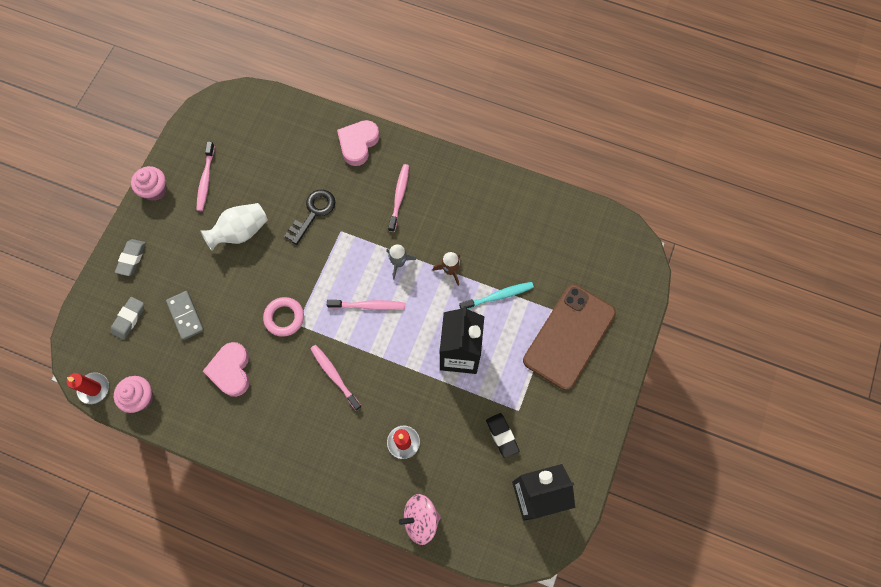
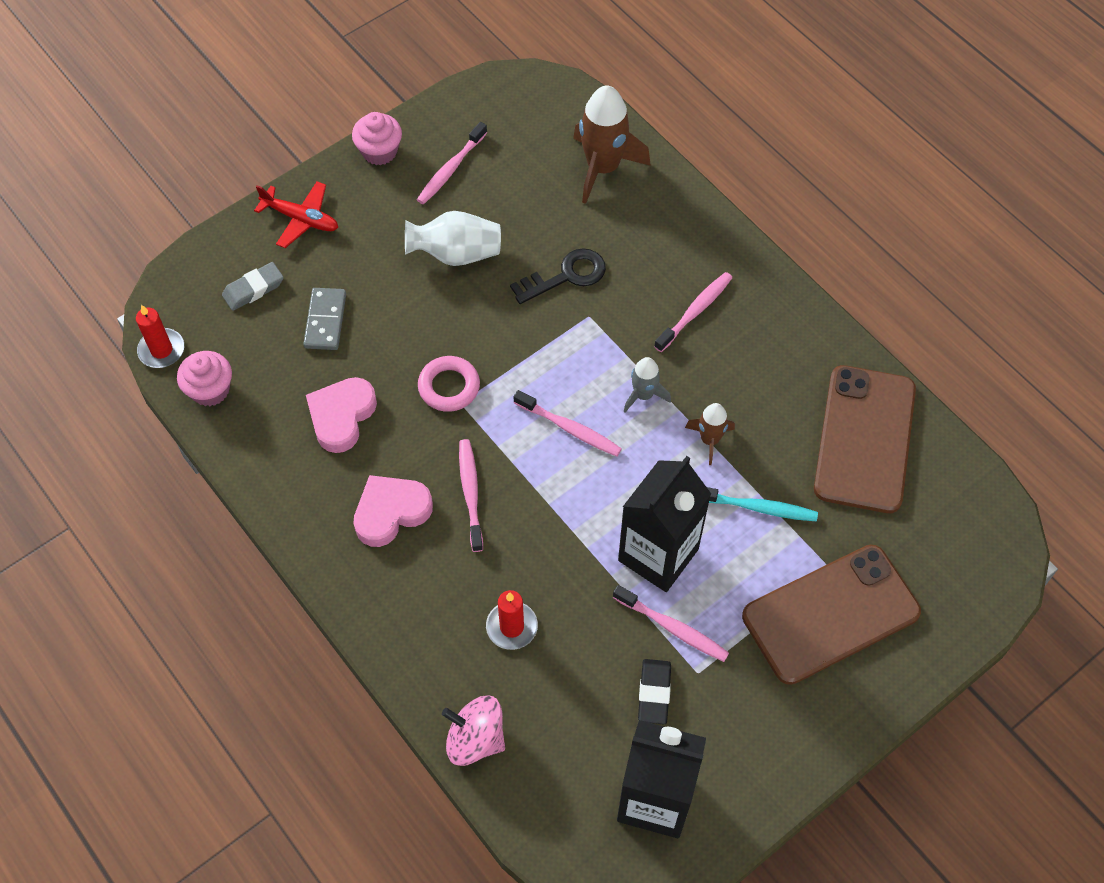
camera: 30 degrees right, 10 degrees down
(131, 258) = (301, 219): grey eraser -> red plane
(296, 134) = (603, 168): none -> brown rocket
(358, 144) = (678, 218): pink heart -> pink heart (391, 512)
(491, 392) = (673, 628): none -> pink toothbrush
(532, 225) = (864, 439): none -> brown phone

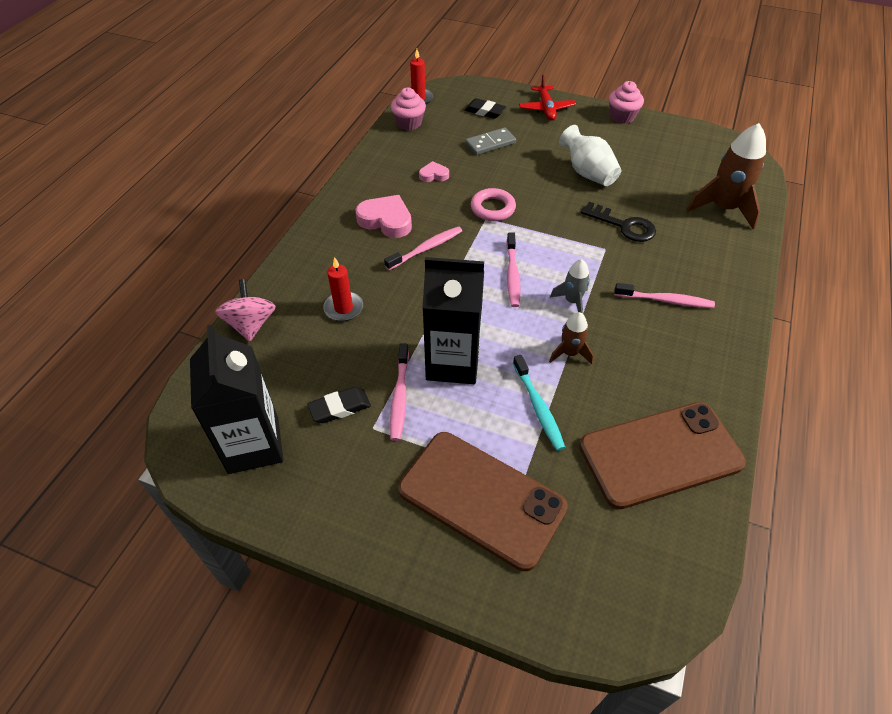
camera: 60 degrees right, 10 degrees down
(253, 289) = (485, 111): grey eraser -> black eraser
(341, 416) = (434, 175): pink heart -> pink heart, size x0.55
(451, 169) = (643, 147): pink toothbrush -> none

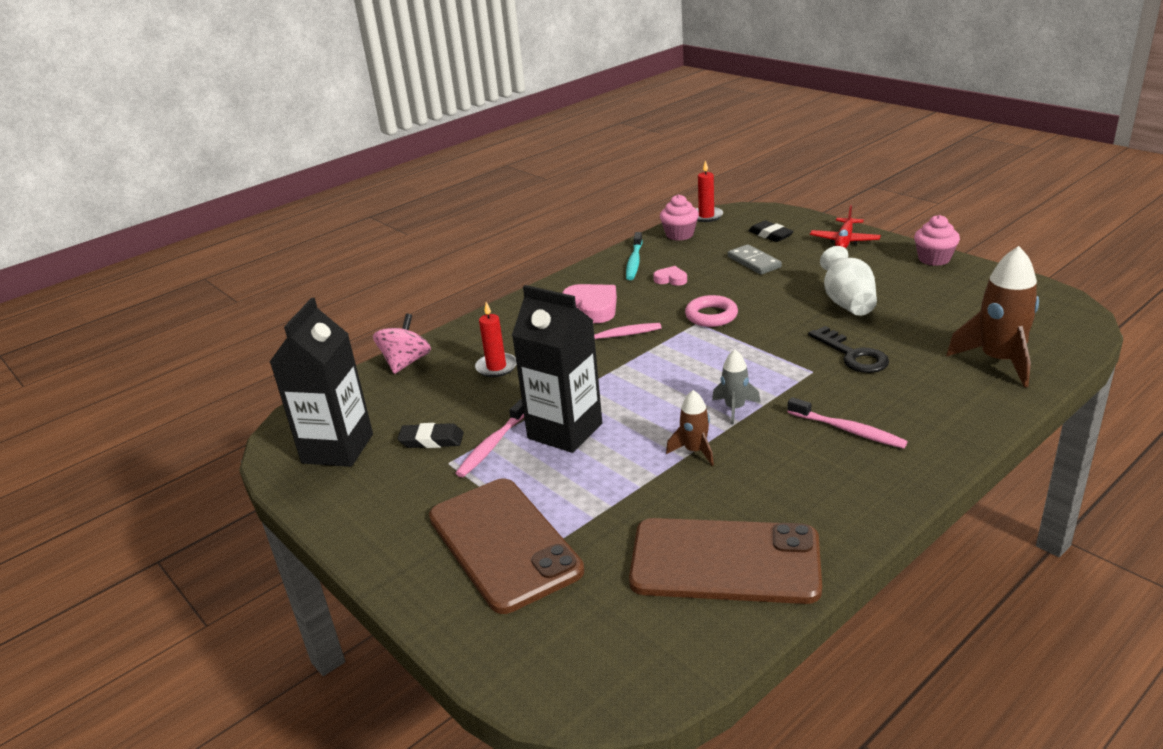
camera: 30 degrees right, 20 degrees down
(490, 143) = (754, 262): grey domino -> grey domino turned 60 degrees clockwise
(512, 275) = (686, 373): pink toothbrush -> none
(538, 407) = (622, 487): turquoise toothbrush -> turquoise toothbrush (634, 261)

